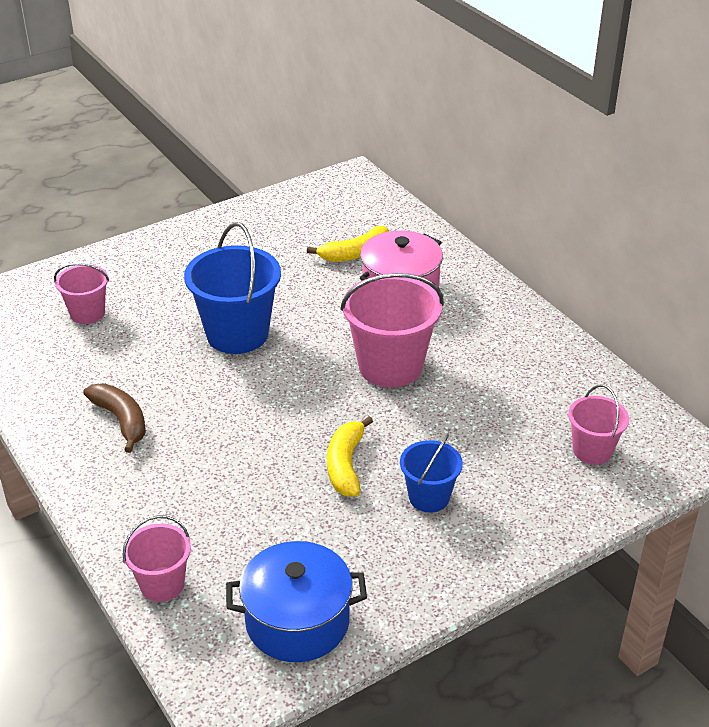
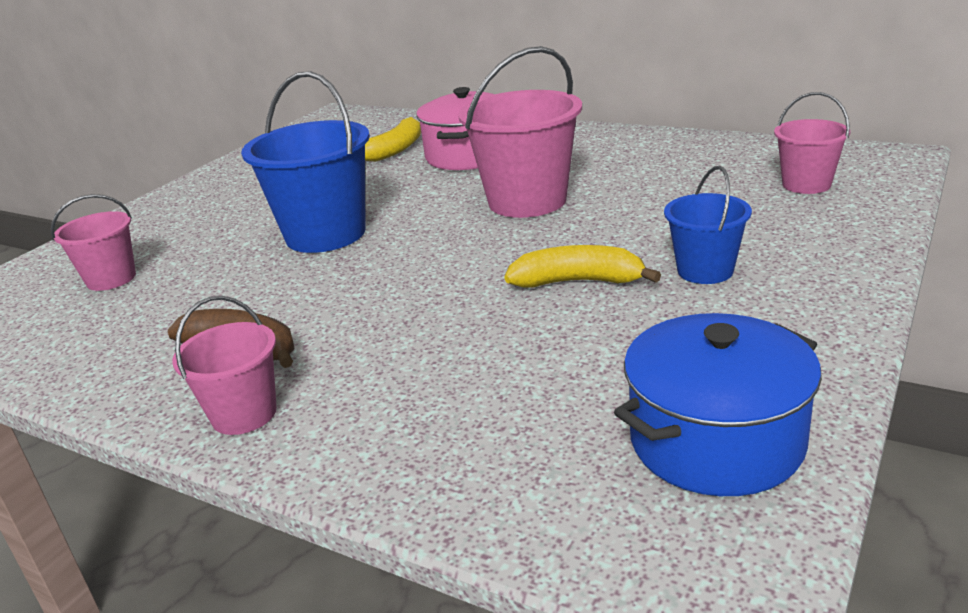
camera: 25 degrees left, 10 degrees down
(162, 584) = (478, 487): pink bucket -> pink bucket (244, 414)
(346, 465) = (578, 281): yellow banana -> yellow banana turned 120 degrees clockwise

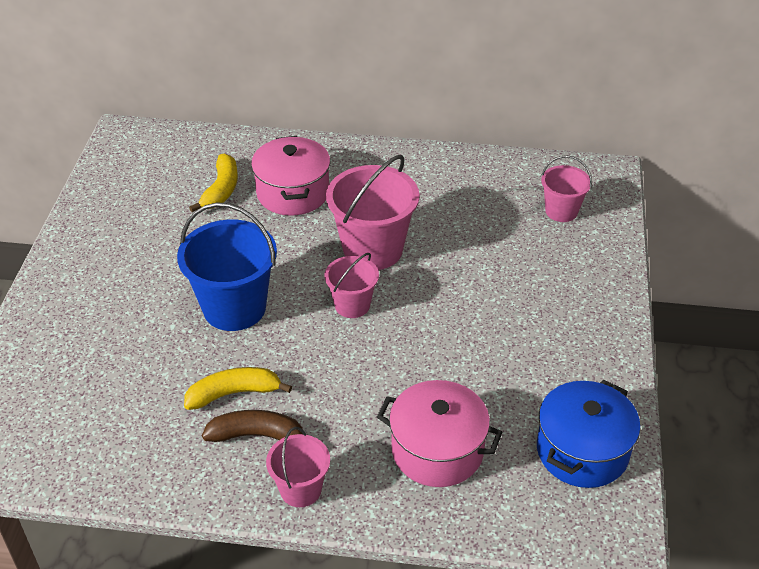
camera: 25 degrees left, 15 degrees up
(111, 279) = (87, 384): pink bucket -> pink bucket (352, 305)
(471, 401) = (437, 450): none -> pink pot
(578, 281) = (451, 334): yellow banana -> yellow banana (234, 393)
(705, 271) = (527, 312): blue bucket -> none

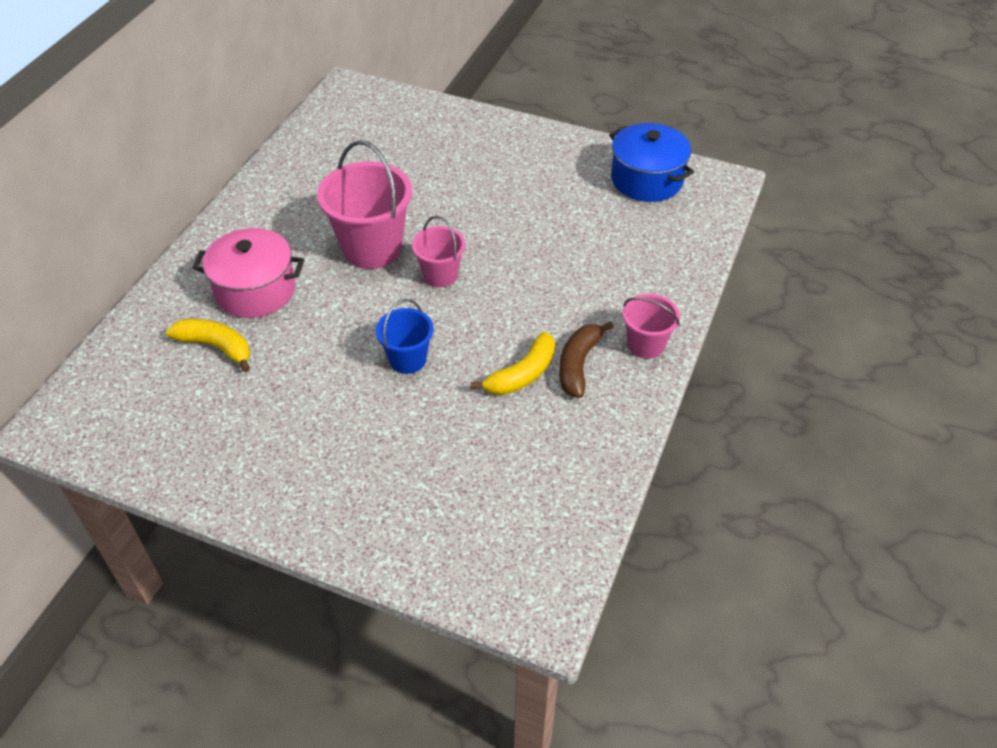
camera: 75 degrees left, 5 degrees up
(234, 308) = (407, 359): blue bucket -> blue bucket, size x0.56
(234, 393) = (522, 374): yellow banana -> yellow banana turned 135 degrees counterclockwise
(437, 450) = (625, 255): pink pot -> none
(561, 211) = (381, 124): pink bucket -> none

